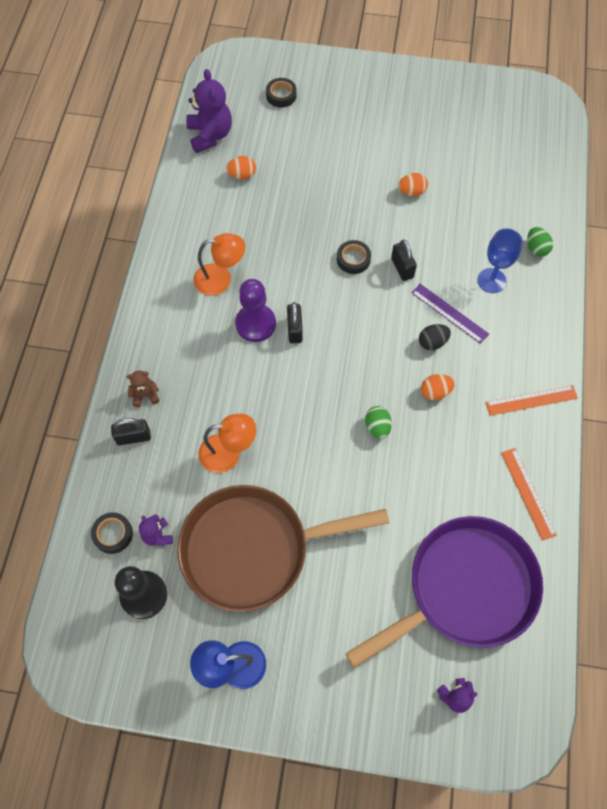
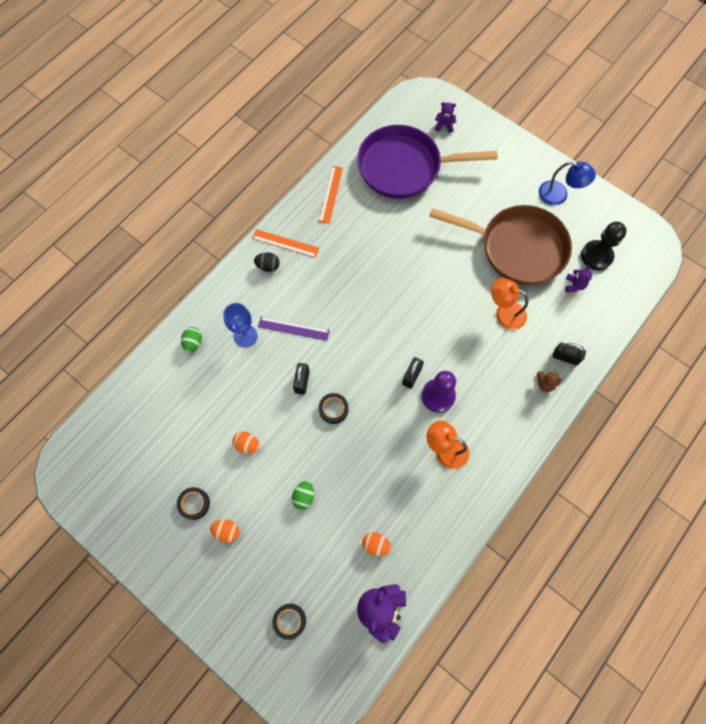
camera: 150 degrees left, 5 degrees up
(113, 534) = (603, 300): black tape -> black tape (194, 504)
(377, 427) = (396, 278): green egg -> green egg (304, 496)
(432, 342) = (320, 314): black egg -> black egg (268, 266)
(435, 392) = (343, 280): orange egg -> orange egg (227, 531)
(449, 313) = (293, 328): purple ruler -> purple ruler turned 60 degrees counterclockwise

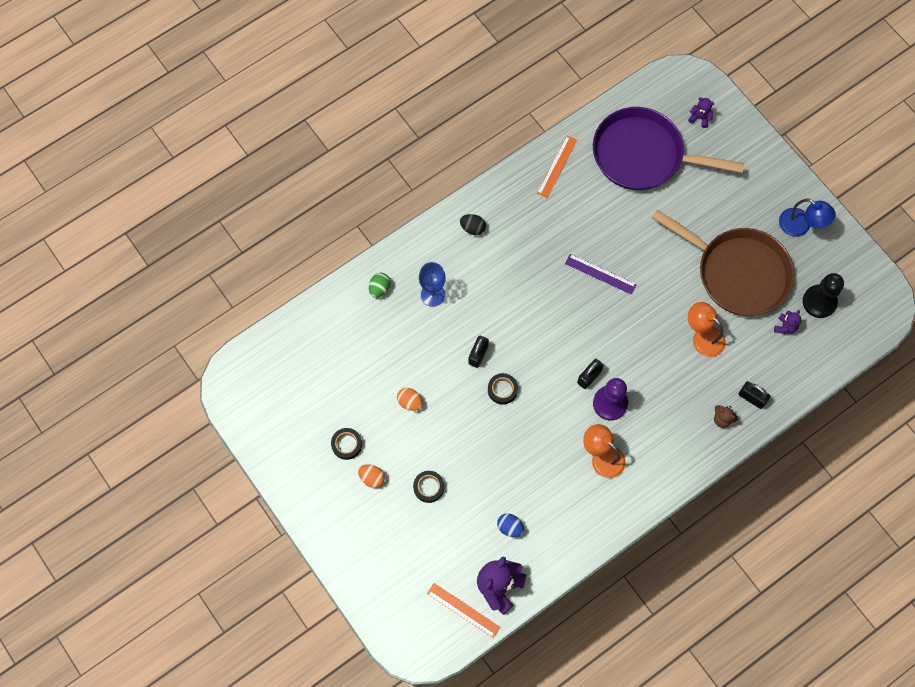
camera: 15 degrees right, 0 degrees up
(285, 243) = (496, 208): orange ruler -> orange ruler (463, 610)
(289, 621) = (411, 573): black tape -> black tape (428, 487)
(293, 328) = (483, 299): purple ruler -> purple ruler (600, 274)
(304, 496) = (452, 465): green egg -> none
(375, 544) = (510, 527): orange egg -> blue egg

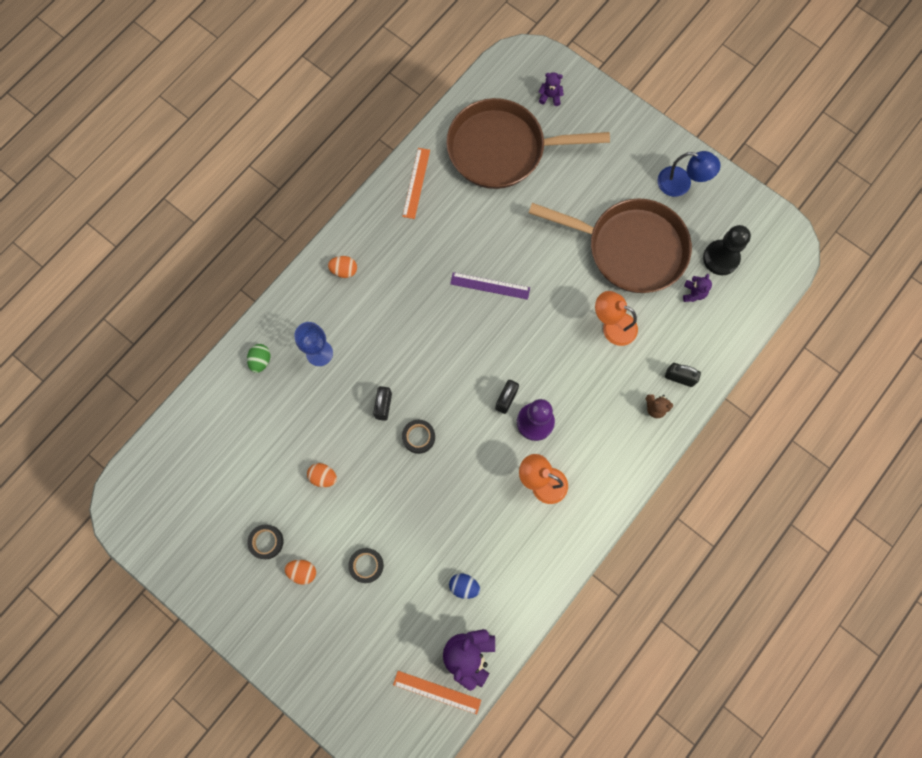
camera: 15 degrees left, 5 degrees up
(472, 228) = (344, 270): black egg -> orange egg
(643, 155) = (502, 149): purple pan -> brown pan

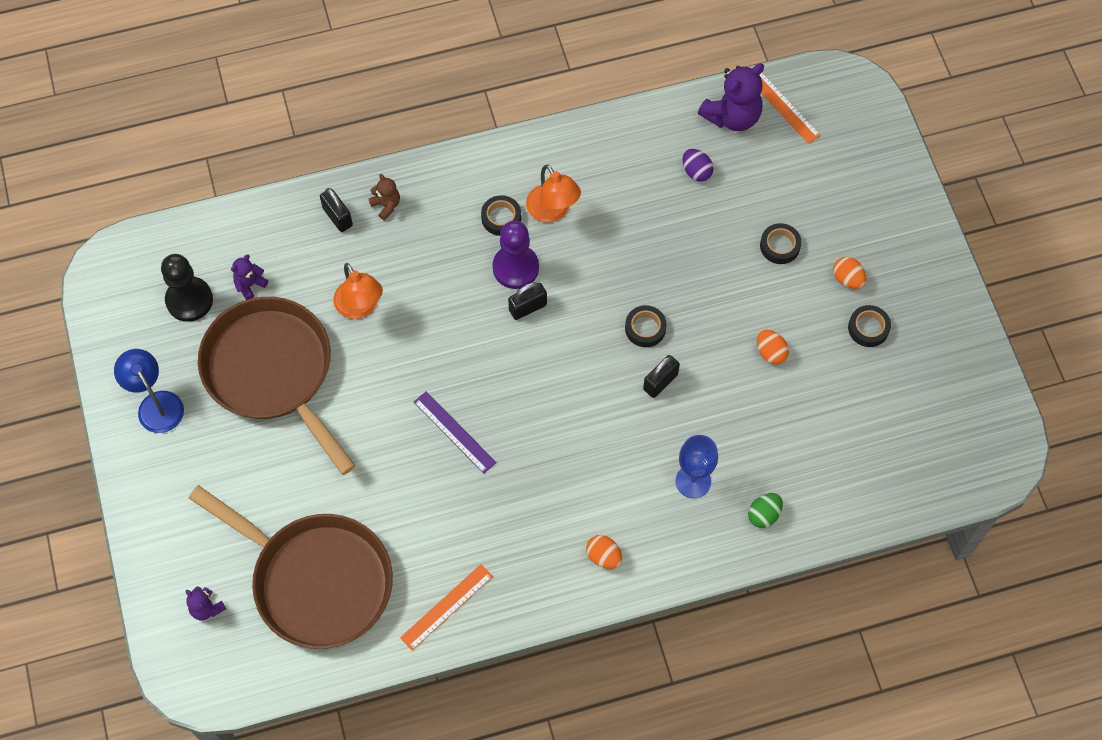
camera: 145 degrees left, 10 degrees down
(464, 586) = (696, 172): blue egg -> purple egg
(572, 452) = (501, 218): none -> black tape

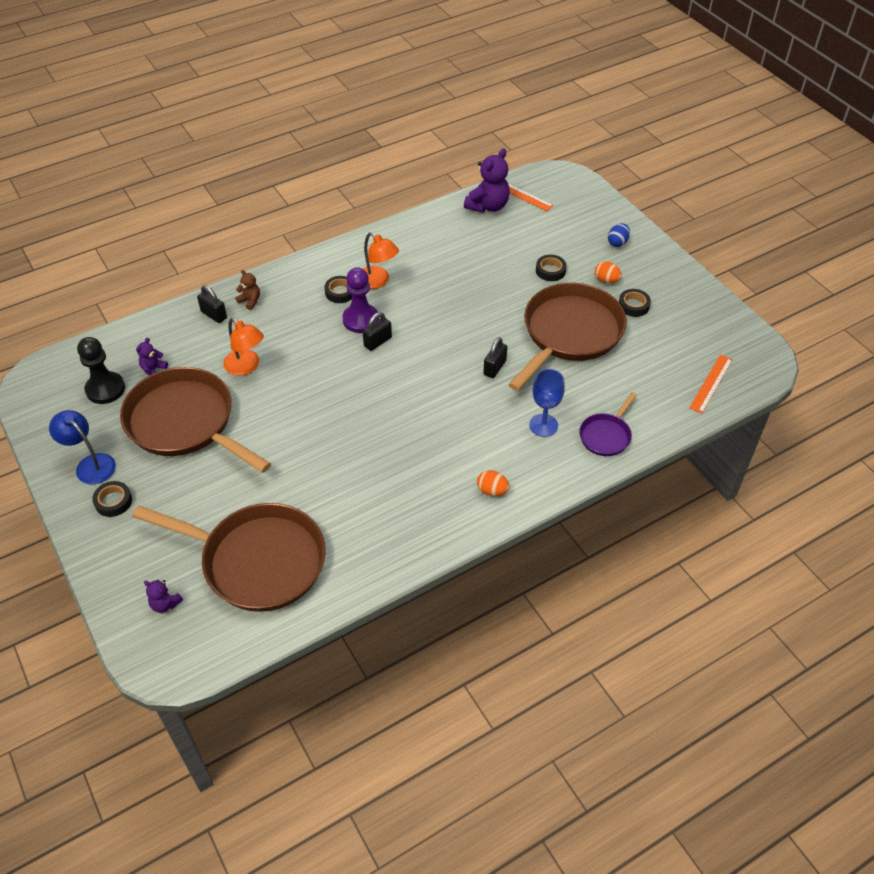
camera: 15 degrees left, 15 degrees down
(447, 607) = (375, 555): orange ruler -> orange ruler (711, 383)
(454, 432) = (345, 432): purple ruler -> none
(645, 328) = (471, 337): black tape -> black tape (113, 501)
(696, 172) = (474, 240): purple egg -> none
(764, 515) = (606, 435): green egg -> purple pan
(770, 352) = (569, 333): orange egg -> brown pan
(884, 219) = (617, 242): none -> blue egg

